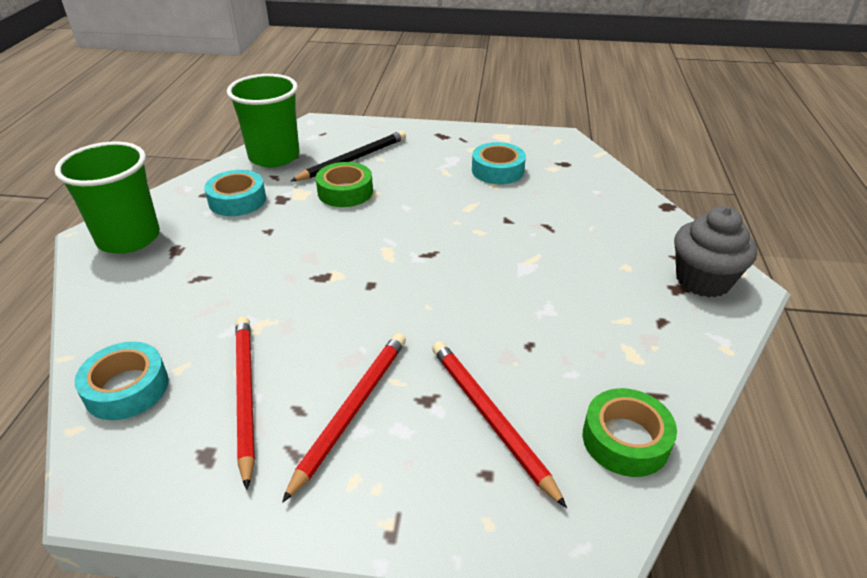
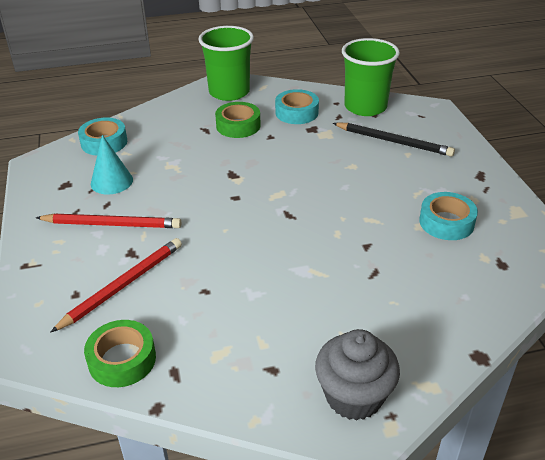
camera: 70 degrees right, 0 degrees up
(245, 395) = (111, 181): red pencil -> turquoise cone
(345, 192) = (343, 152): green tape -> green tape (238, 126)

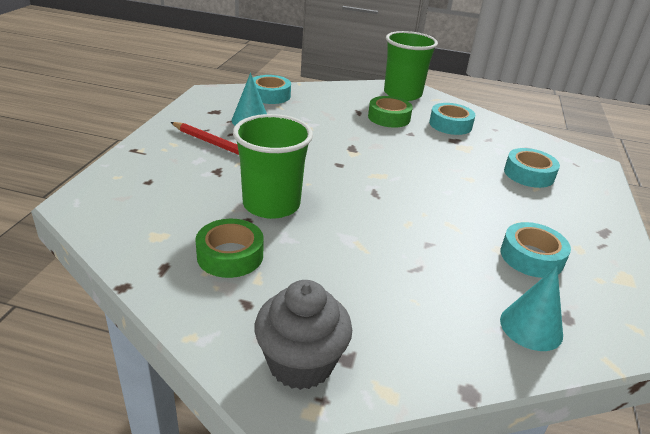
camera: 25 degrees right, 5 degrees down
(122, 359) = (134, 240): green tape -> green tape (230, 255)
(123, 285) = (188, 189): red pencil -> none
(365, 107) = (521, 140): green cup -> green cup (271, 204)
(393, 141) = (529, 174): black pencil -> turquoise tape
(484, 284) = (531, 327): none -> turquoise cone

